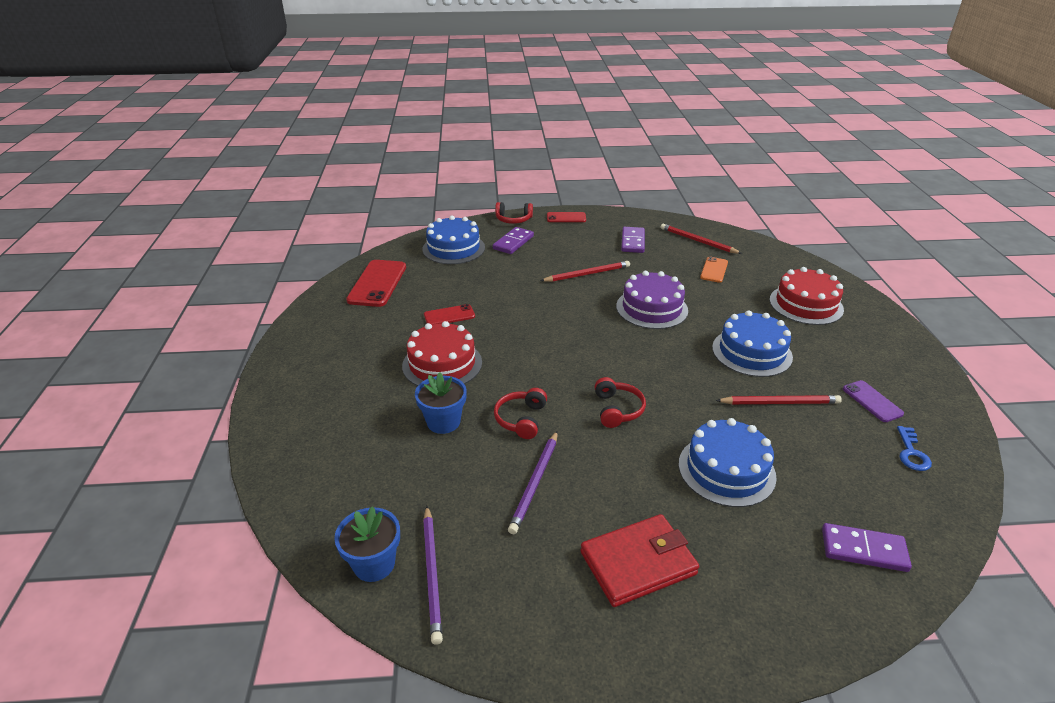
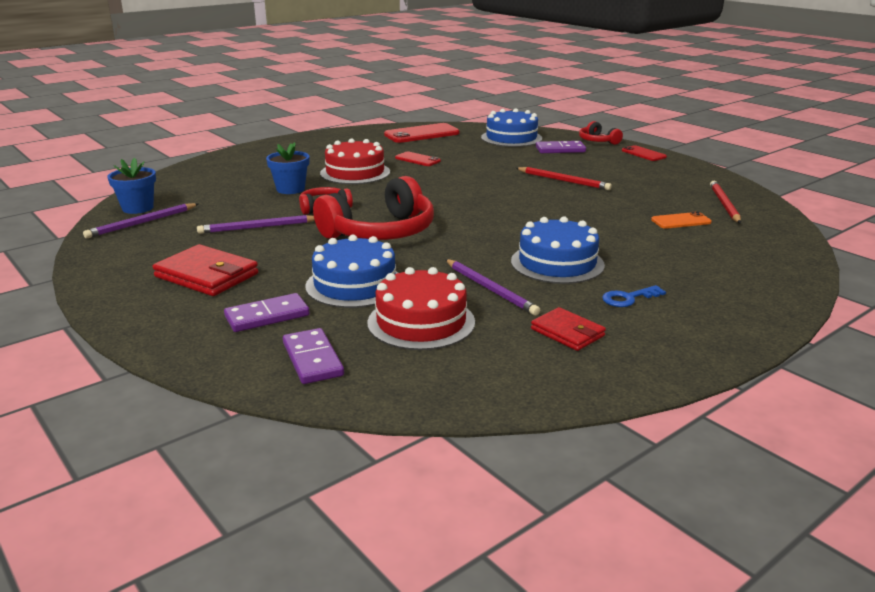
camera: 55 degrees right, 10 degrees down
(617, 409) = (381, 232): red headphones -> red headphones, size x2.02
(632, 242) = (658, 182): purple domino -> purple domino (267, 316)
(651, 308) = (555, 212): purple cake -> none
(780, 402) = (490, 289): red pencil -> purple pencil
(806, 304) = (704, 272): red cake -> red cake (421, 322)
(872, 401) = (567, 332): purple phone -> red wallet
(911, 453) = (502, 365): blue key -> blue key (628, 298)

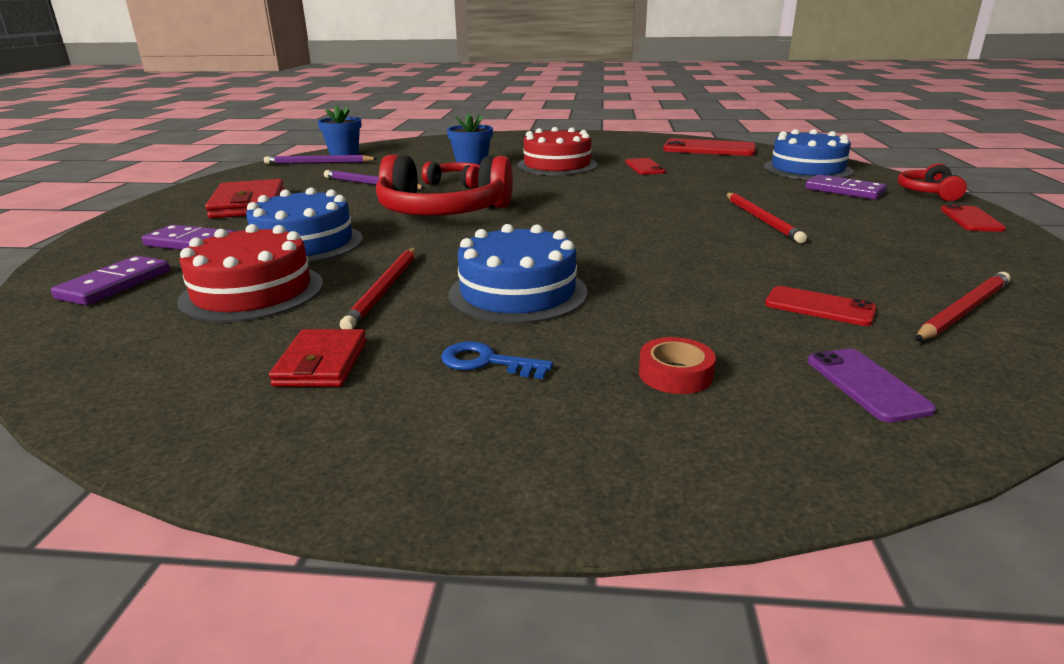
camera: 45 degrees right, 0 degrees up
(490, 289) = (384, 290): purple pencil -> red pencil
(681, 221) = (819, 307): orange phone -> red phone
(698, 271) = (675, 374): none -> red tape
(755, 247) = (866, 385): none -> purple phone

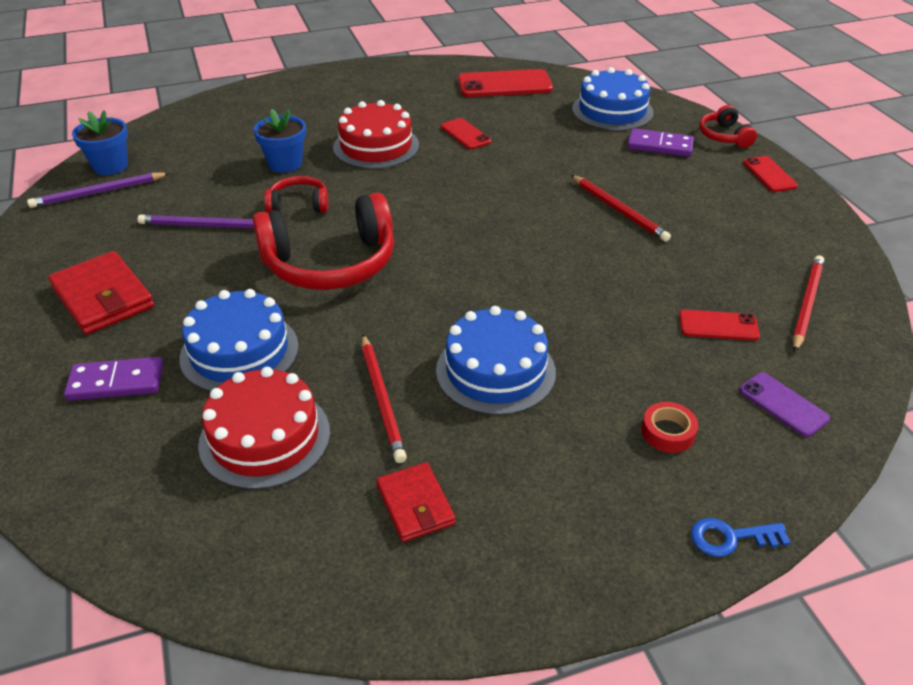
camera: 25 degrees left, 15 degrees up
(115, 284) = (113, 468): purple domino -> none
(487, 362) = (536, 462): blue key -> blue key (731, 538)

